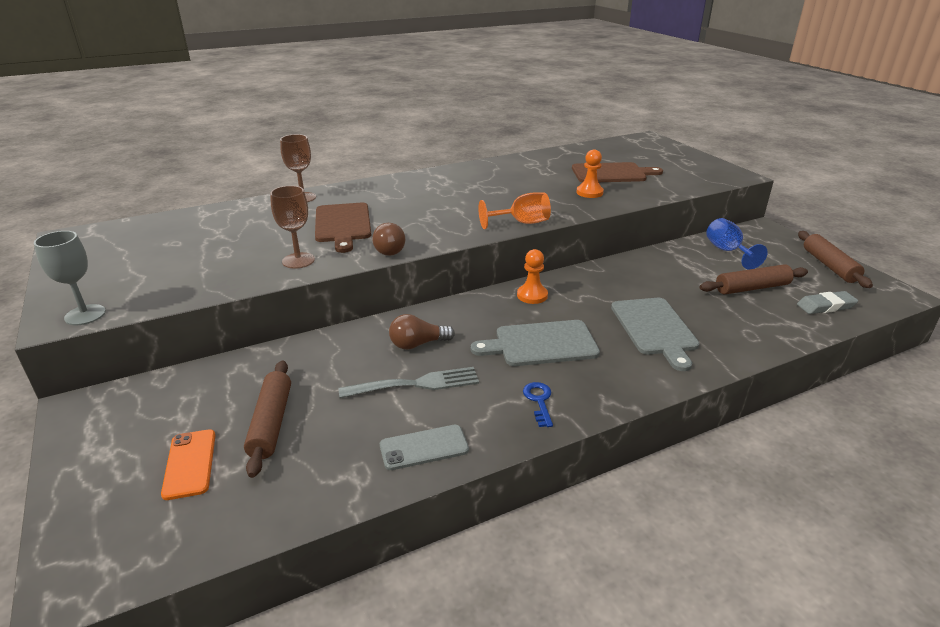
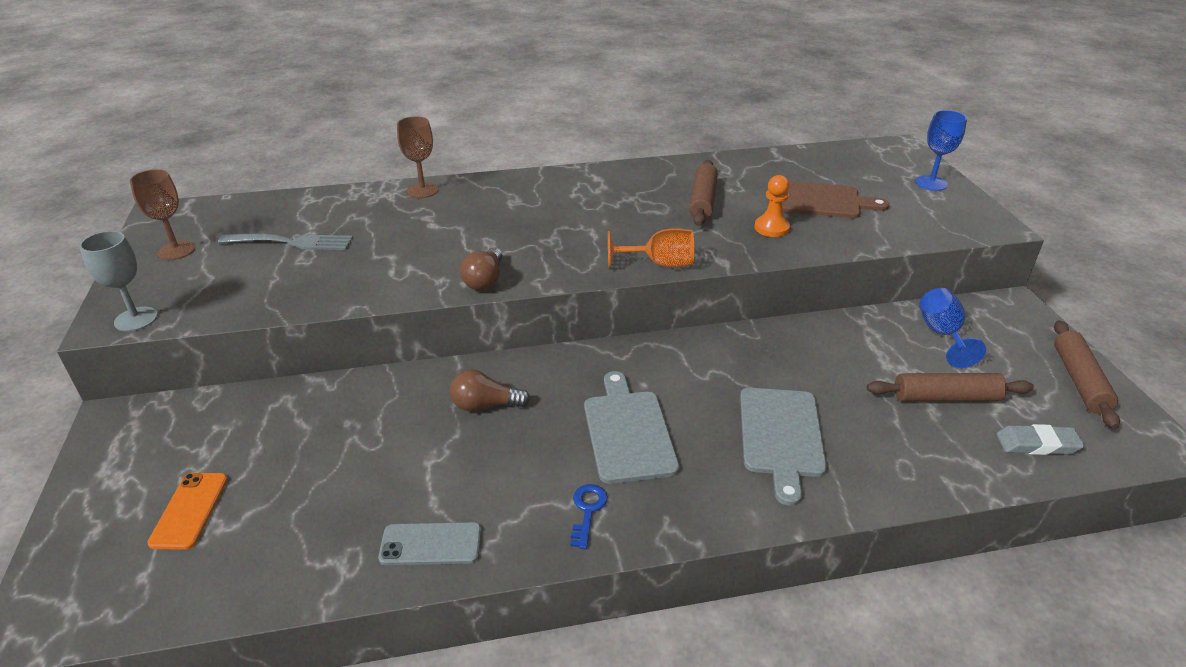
camera: 15 degrees right, 5 degrees up
(271, 423) = (287, 477): brown rolling pin -> brown rolling pin (702, 200)
(298, 260) = (377, 281): brown goblet -> brown goblet (176, 250)
(343, 225) = (449, 236): brown cutting board -> none
(416, 384) = (459, 459): grey fork -> grey fork (291, 242)
(532, 295) = (650, 360): orange pawn -> none
(541, 344) = (628, 432): grey cutting board -> grey cutting board turned 75 degrees clockwise
(681, 156) = (931, 183): none -> blue goblet

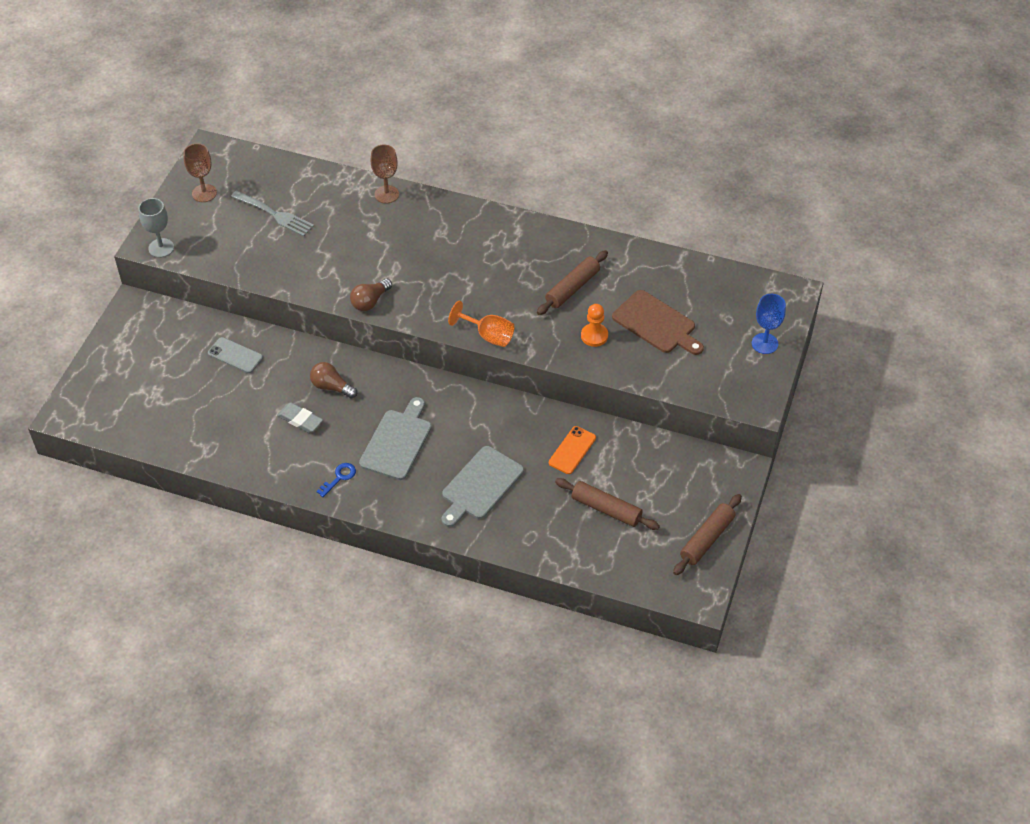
camera: 30 degrees right, 15 degrees up
(190, 510) = (149, 384): orange phone -> orange phone (572, 450)
(431, 544) = (251, 458): grey phone -> grey phone (235, 355)
(942, 334) = (659, 467): blue goblet -> none
(1037, 444) = (624, 561): grey eraser -> grey eraser (300, 420)

